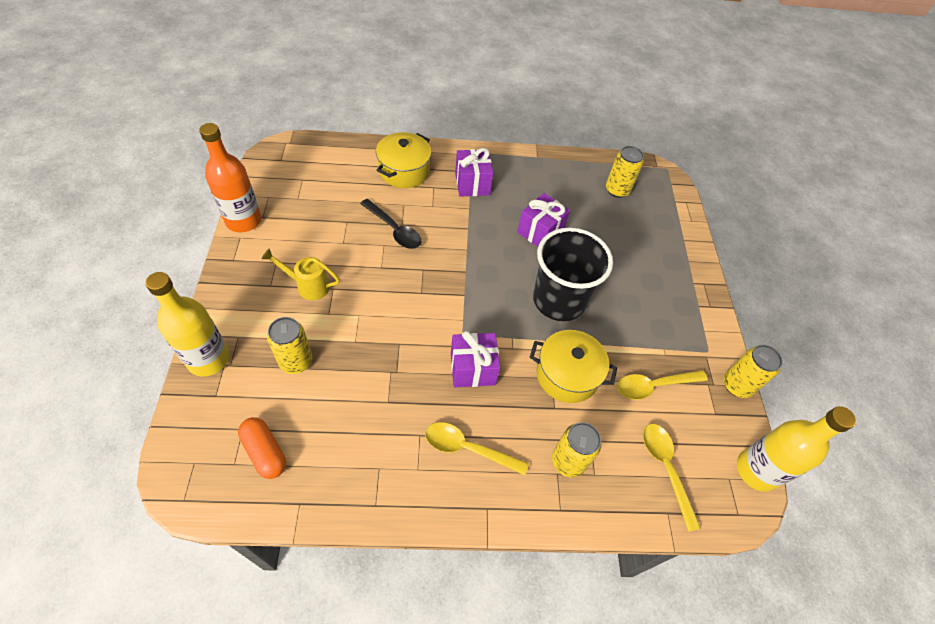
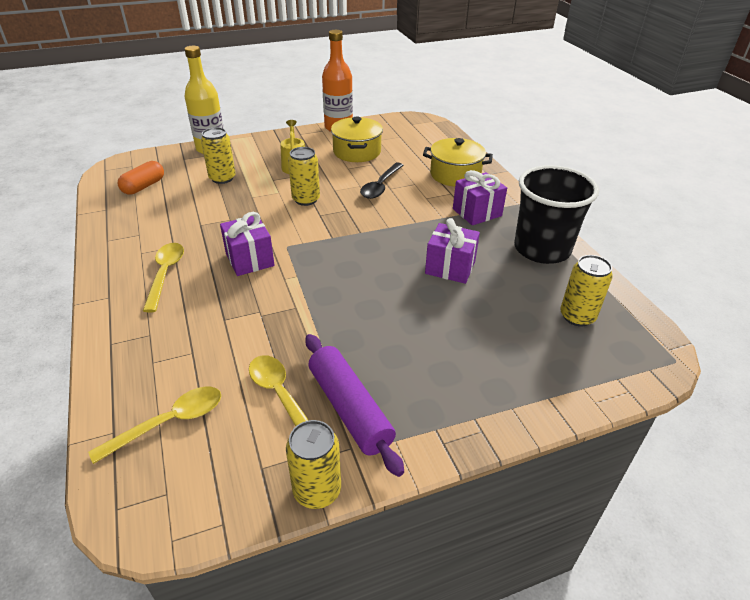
camera: 75 degrees right, 15 degrees down
(559, 300) = (362, 298): black cup -> black cup (542, 249)
(567, 375) = (267, 321): yellow pot -> yellow pot (357, 152)
(568, 461) = (164, 339): yellow can -> yellow can (306, 199)
(673, 346) = (350, 408): none -> purple rolling pin
(756, 471) = (183, 527): yellow bottle -> none

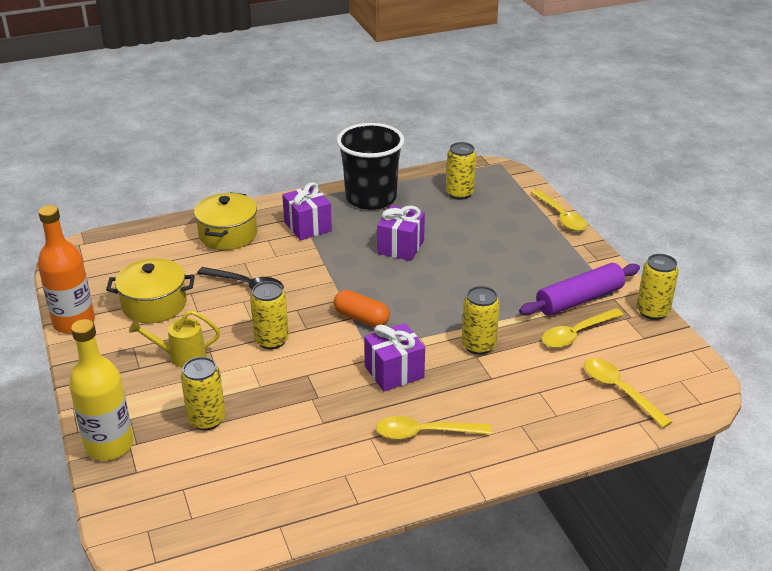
camera: 90 degrees left, 5 degrees down
(144, 186) = (218, 499): orange capsule -> orange capsule (361, 318)
(276, 313) = (478, 345): none -> yellow can
(549, 414) = (561, 217): none -> yellow spoon

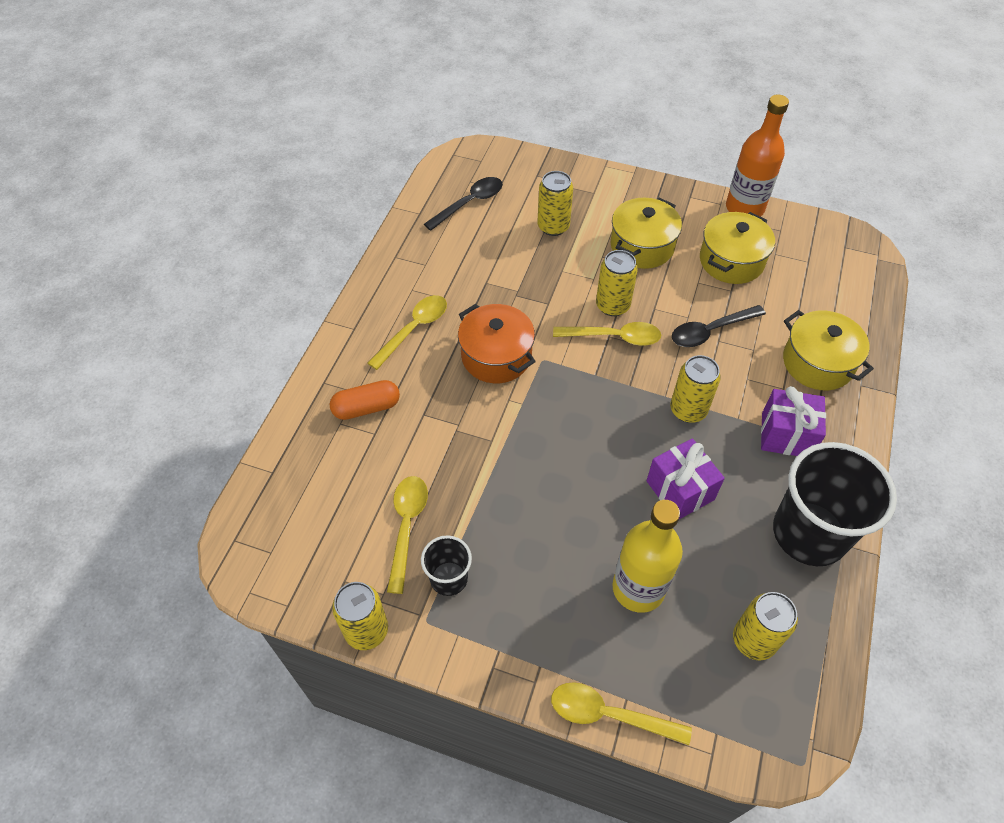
camera: 130 degrees right, 20 degrees up
(109, 445) = (575, 173): yellow bottle -> yellow bottle (638, 588)
(182, 356) = (642, 246): yellow watering can -> yellow pot
(228, 496) = (469, 203): none -> black spoon
(361, 318) = (587, 380): orange capsule -> orange capsule (366, 407)
(394, 372) = (496, 356): purple gift -> orange pot
(478, 345) = (469, 436): yellow can -> yellow can (688, 410)
(579, 299) = (449, 578): purple rolling pin -> black cup
(619, 391) = (313, 491): yellow spoon -> yellow spoon (614, 337)

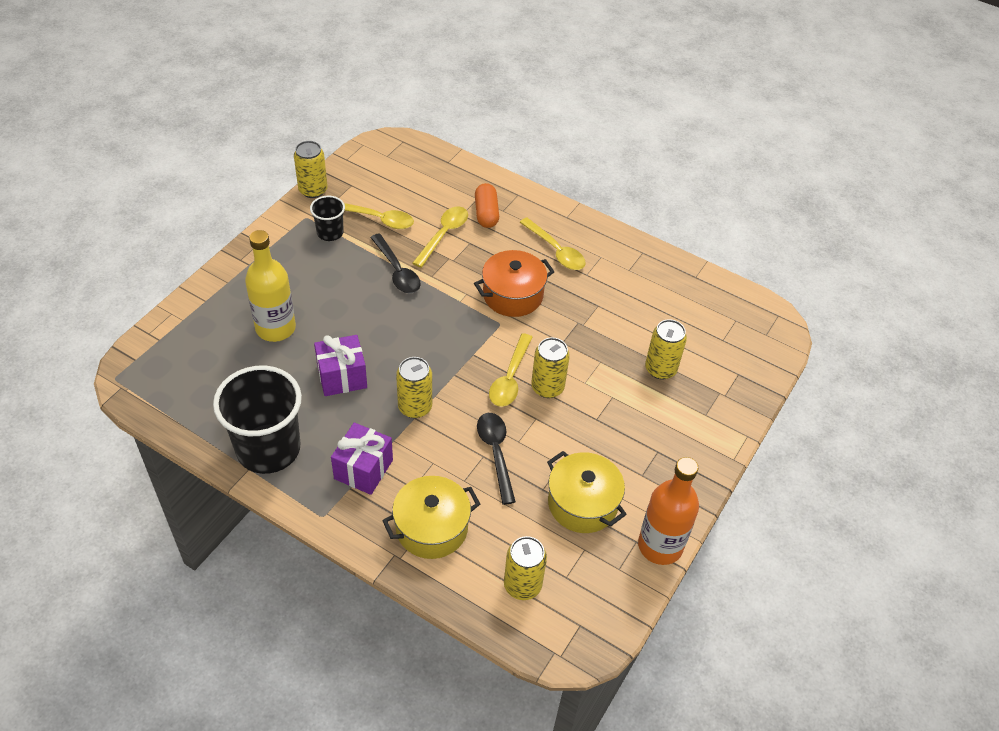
camera: 100 degrees right, 5 degrees down
(469, 203) = (703, 314): black spoon -> black spoon (397, 271)
(609, 714) = (200, 289): yellow spoon -> yellow spoon (443, 235)
(642, 246) = (619, 432): yellow pot -> none
(753, 640) = (206, 381): yellow can -> yellow can (522, 585)

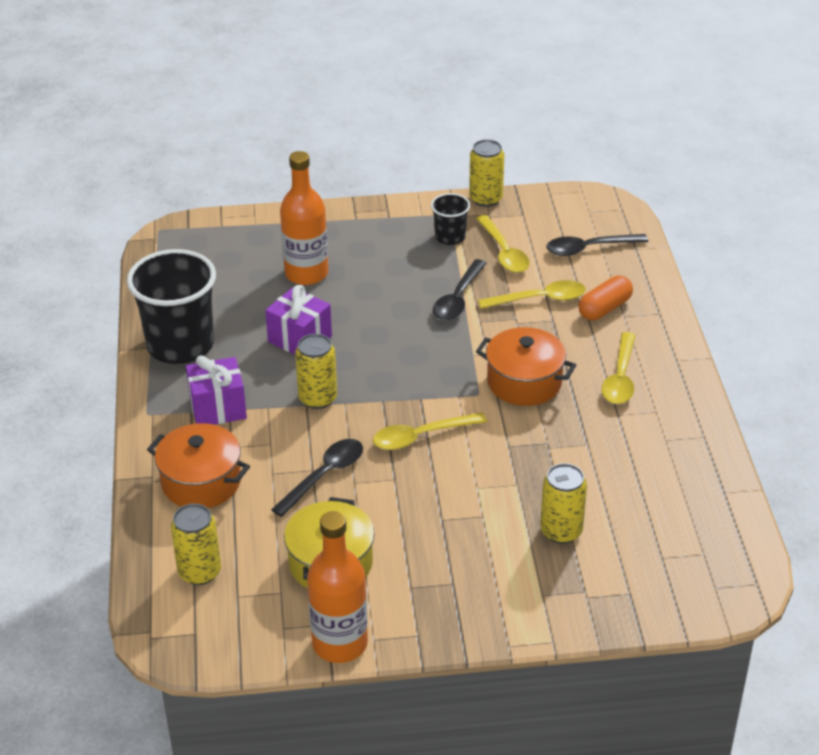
camera: 55 degrees right, 10 degrees down
(275, 328) = (306, 274): yellow bottle -> orange bottle
(422, 181) = (589, 248): none -> black spoon
(431, 528) = (201, 482): yellow pot -> orange pot
(547, 387) = (440, 466): yellow can -> none

